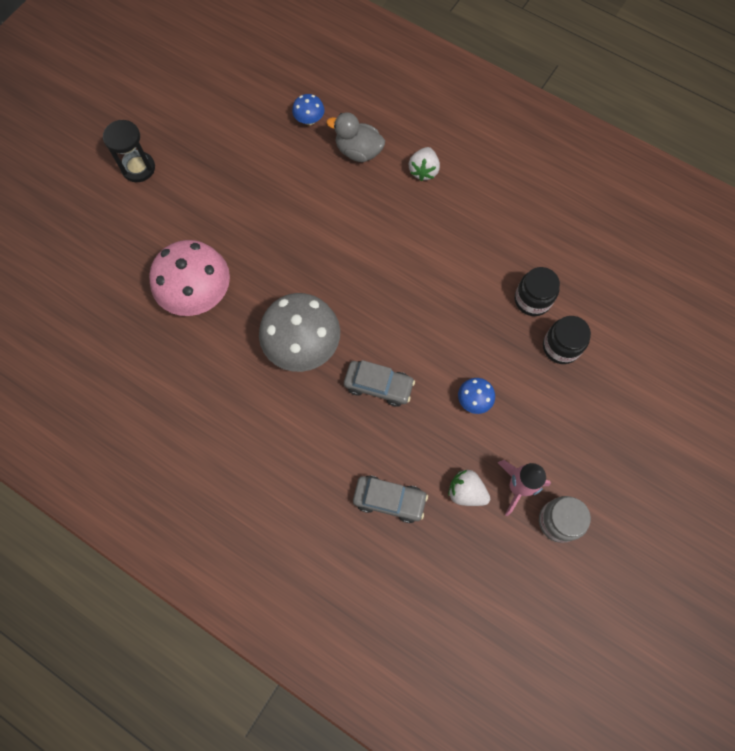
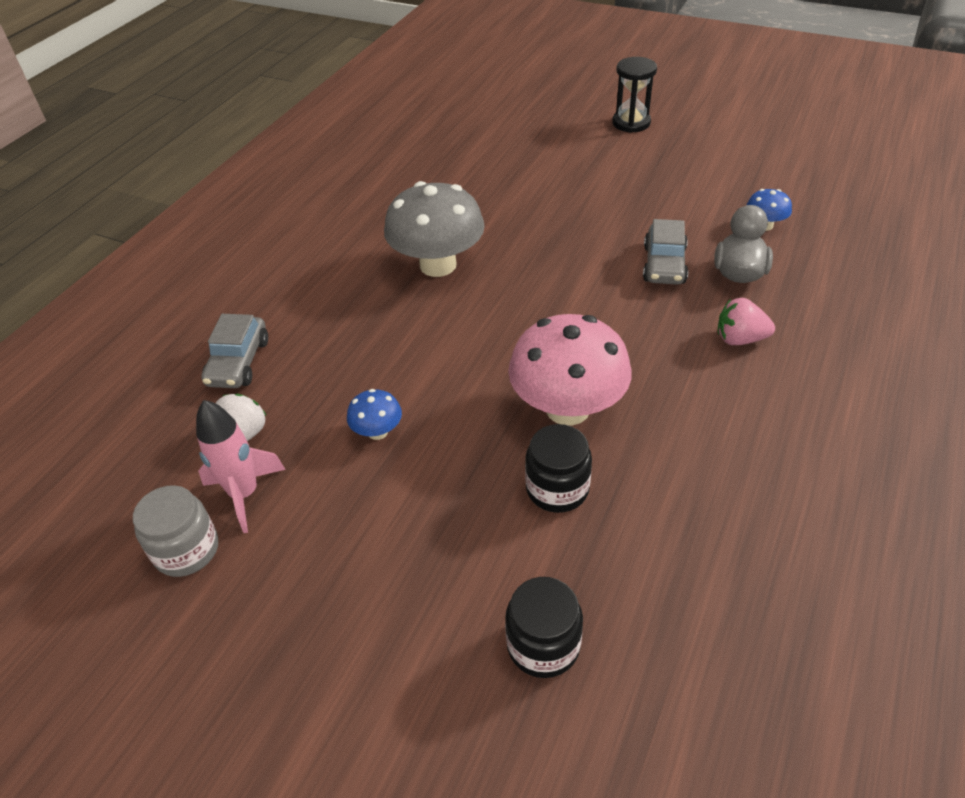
camera: 85 degrees right, 25 degrees down
(198, 294) = (488, 183): pink mushroom -> pink mushroom (567, 408)
(378, 385) = (392, 334): grey car -> grey car (664, 265)
(423, 171) = (740, 339): white strawberry -> pink strawberry
(561, 347) = (479, 534): black jar -> black jar (543, 645)

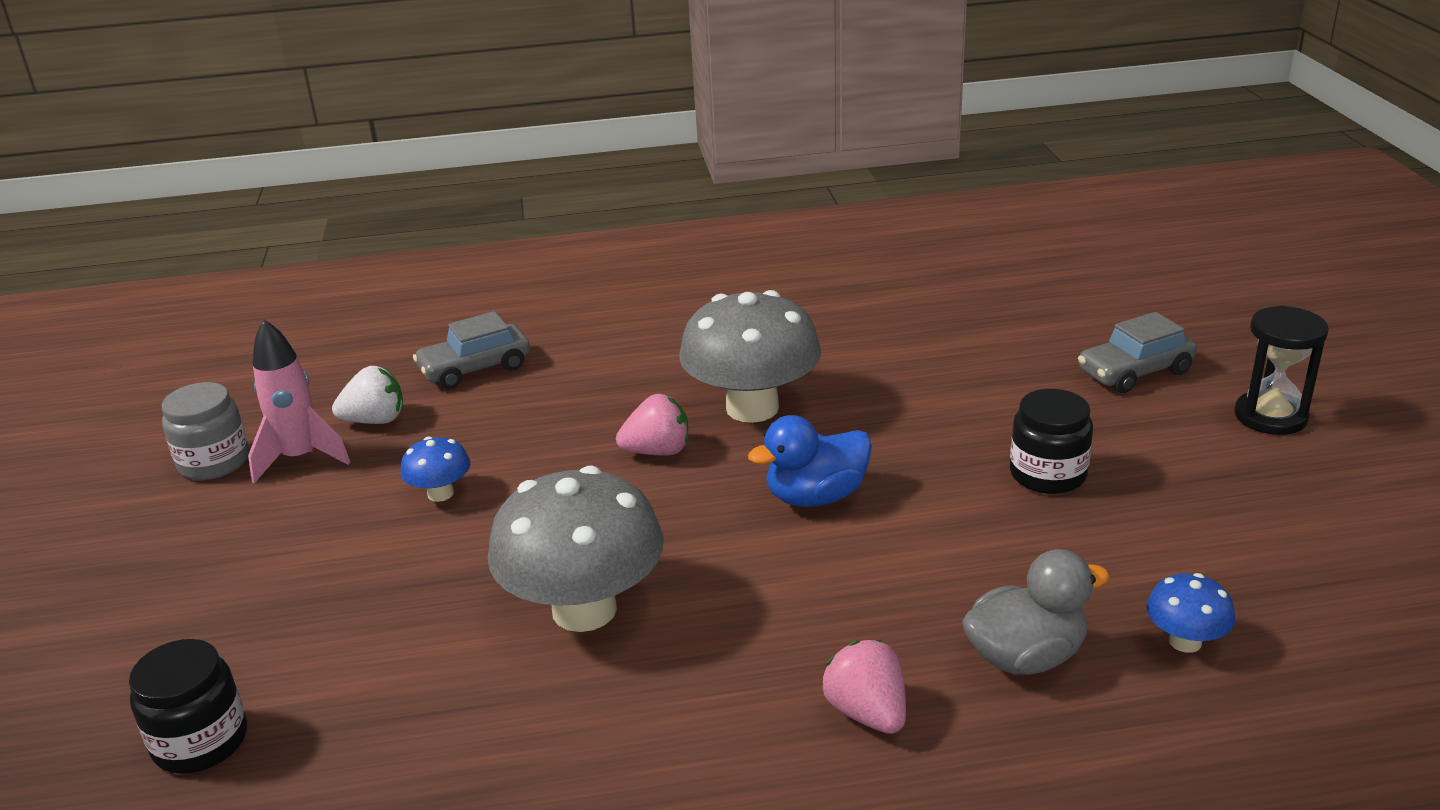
camera: 55 degrees right, 15 degrees down
(440, 319) = (657, 451): none -> pink strawberry
(550, 279) = (816, 497): none -> blue duck
(557, 489) = (441, 656): black jar -> black jar (1047, 474)
(567, 408) = (584, 609): pink mushroom -> grey mushroom
(664, 265) = (959, 578): grey car -> grey car (1135, 372)

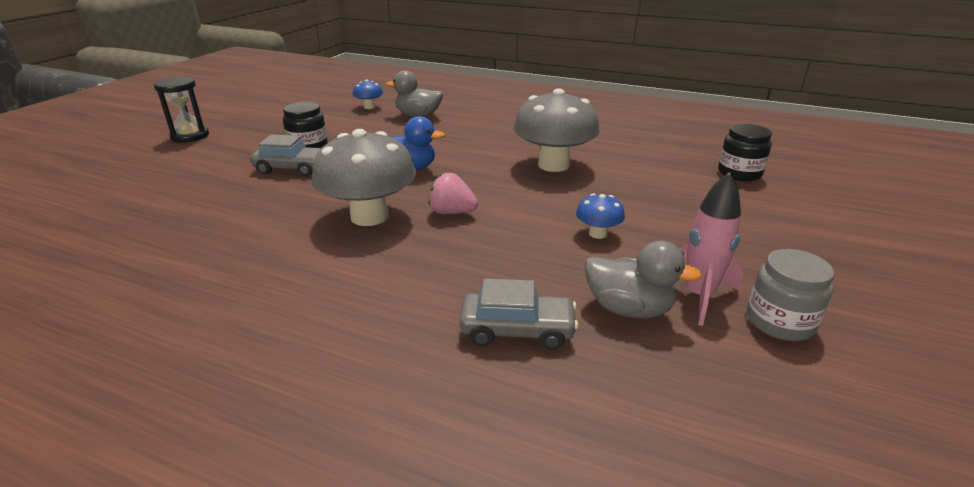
camera: 150 degrees left, 0 degrees up
(375, 420) = (629, 309): white strawberry -> grey duck
(867, 713) = (483, 119): pink strawberry -> none
(1135, 372) = (178, 165): grey car -> grey car (292, 168)

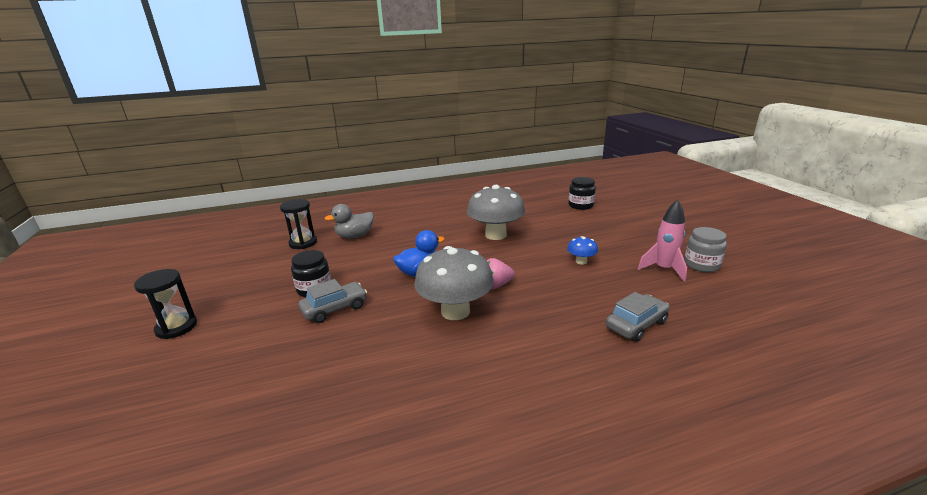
camera: 40 degrees left, 5 degrees down
(369, 107) = (303, 243): blue mushroom -> black hourglass
(629, 309) = (653, 289): grey duck -> none

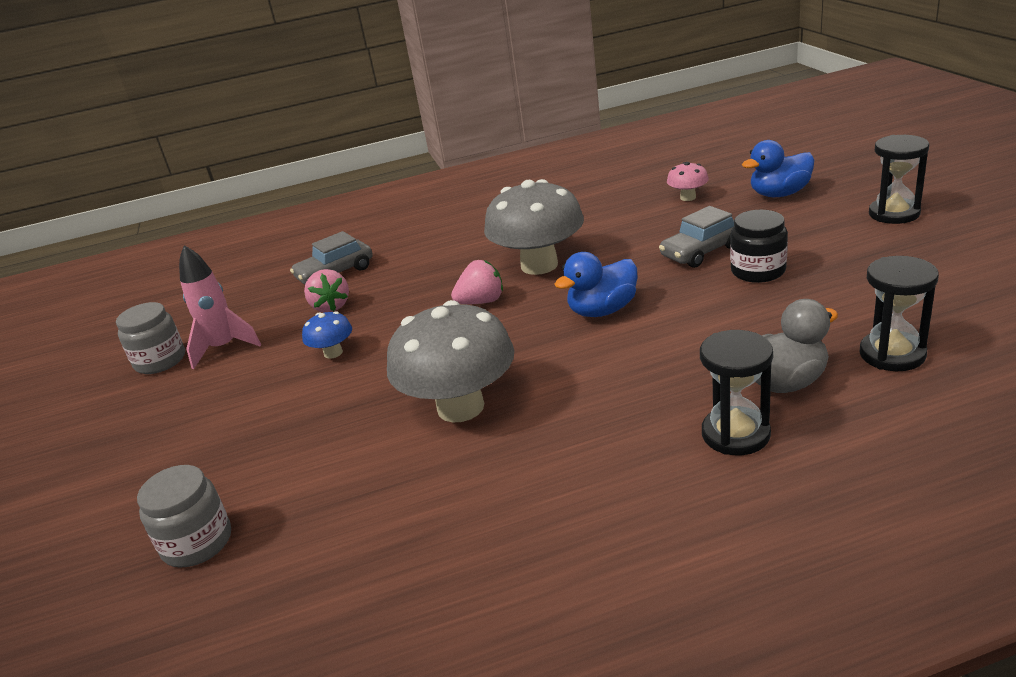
camera: 175 degrees left, 5 degrees up
(217, 369) = (779, 194): none -> blue duck
(295, 380) = (688, 197): none -> pink mushroom
(386, 223) = (735, 434): none -> black hourglass
(580, 205) = (197, 543): black jar -> grey jar
(611, 292) = (331, 306): none -> pink strawberry

